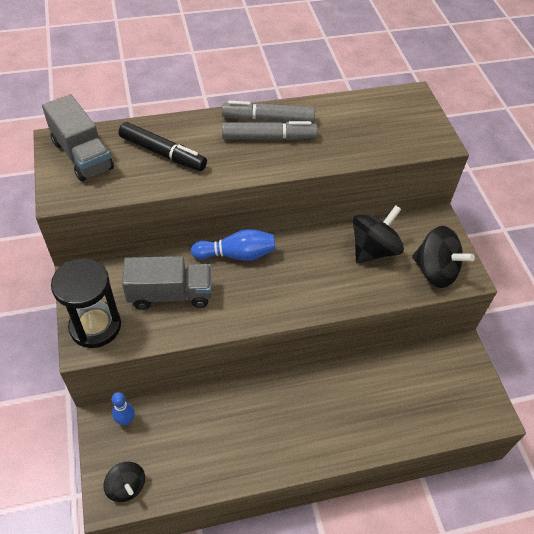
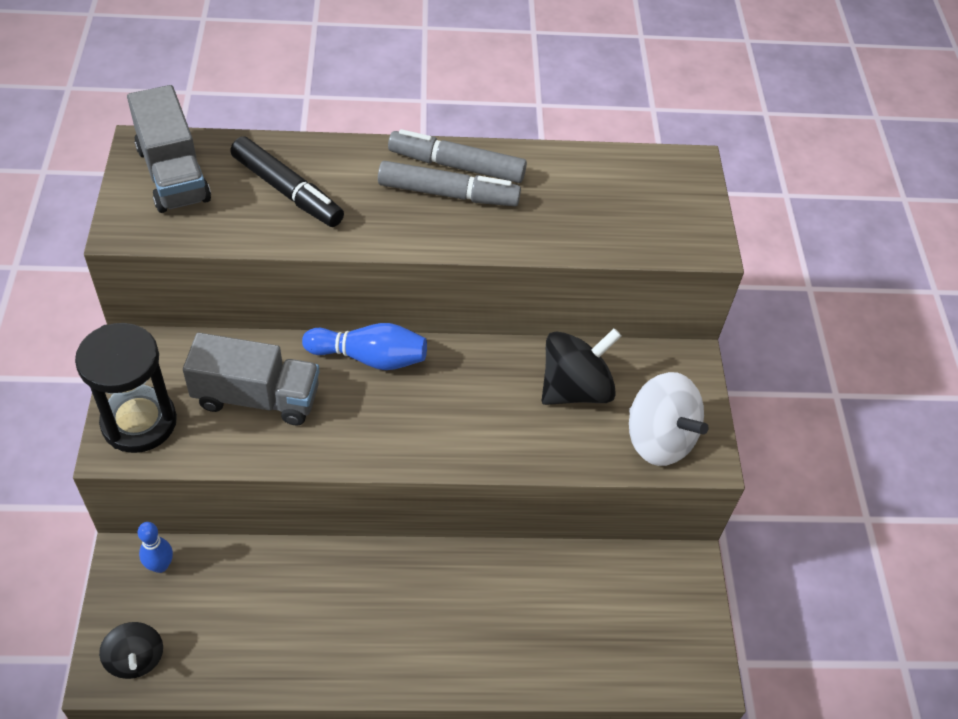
camera: 10 degrees right, 0 degrees up
(435, 271) = (659, 439): black spinning top -> white spinning top

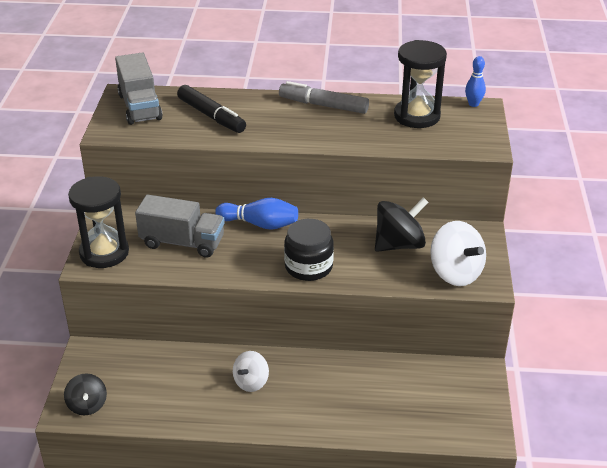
camera: 10 degrees right, 15 degrees down
(160, 565) = (109, 355): blue bowling pin -> blue bowling pin (473, 104)
(371, 603) = (251, 382): none -> white spinning top
(447, 193) = (315, 119): grey marker -> none
(448, 436) = (308, 267): none -> black jar
(597, 185) = (417, 116): none -> black hourglass

